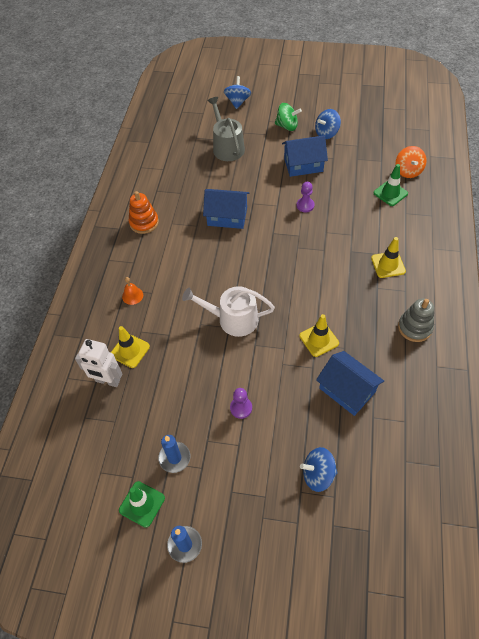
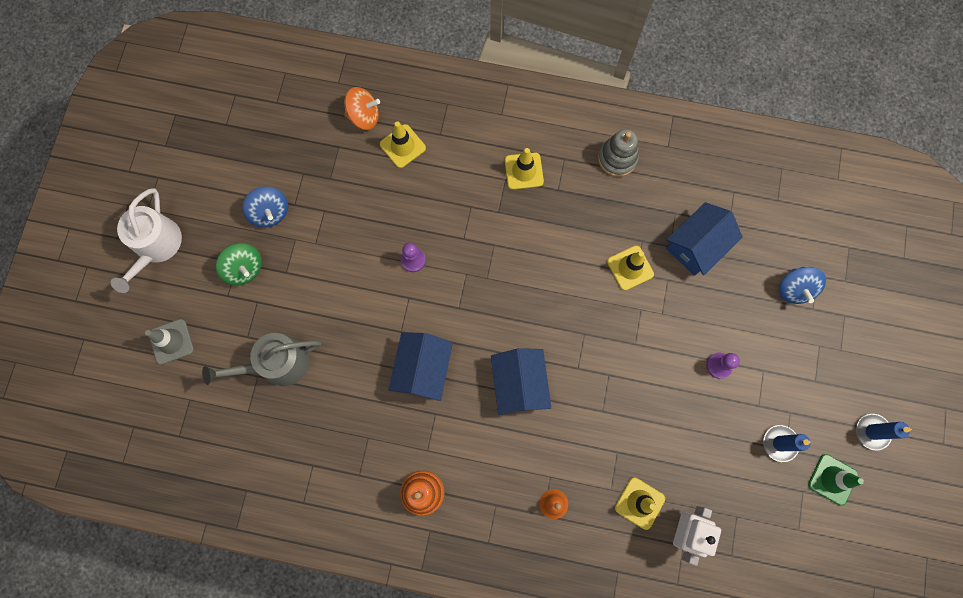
camera: 90 degrees left, 20 degrees up
(232, 319) = (597, 369): white watering can -> white watering can (156, 246)
(237, 102) = (171, 341): blue spinning top -> grey traffic cone
(287, 126) = (244, 268): green spinning top -> green spinning top turned 120 degrees clockwise
(303, 165) = (333, 253): blue house -> blue house (519, 384)
(390, 193) = (402, 146): green traffic cone -> yellow traffic cone

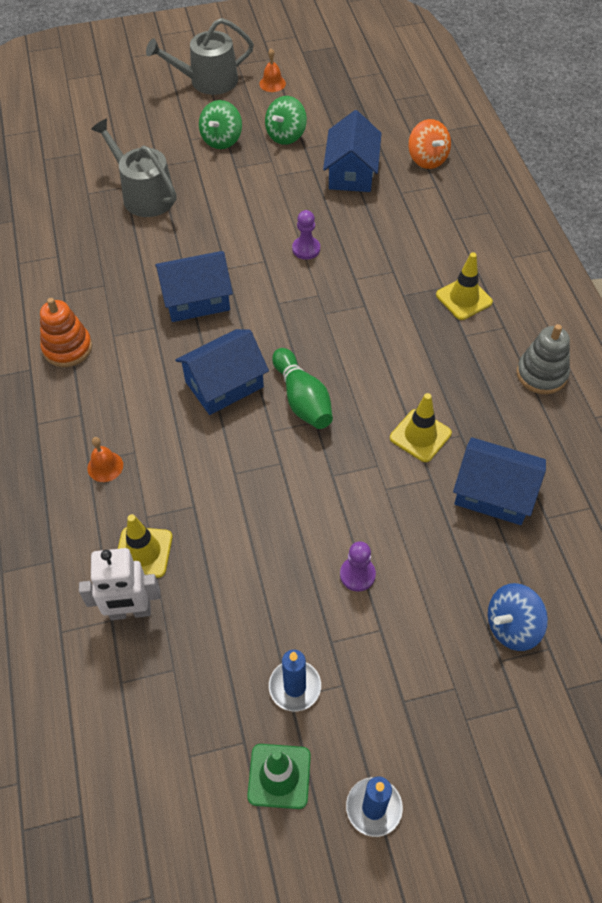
camera: 65 degrees right, 20 degrees down
(156, 246) = (207, 81): white watering can -> grey watering can
(171, 341) = (127, 122): grey traffic cone -> none
(194, 192) = (272, 83): none -> orange bell
(270, 212) = (286, 135): blue spinning top -> green spinning top
(346, 182) = (351, 172): none -> blue house
(402, 146) = (418, 197): yellow traffic cone -> none
(560, 333) = (302, 399): none -> green bowling pin

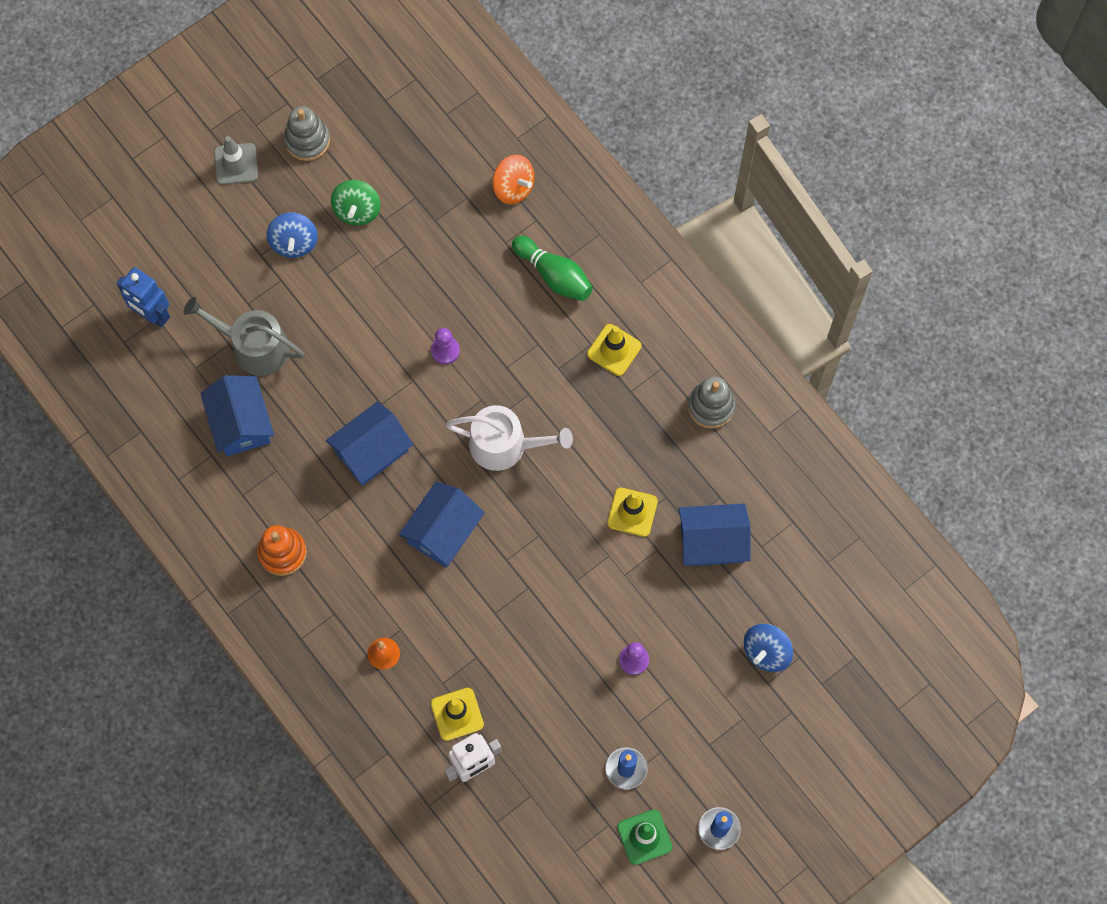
camera: 25 degrees left, 15 degrees up
(78, 150) = (152, 315): none -> blue robot
(207, 81) = (236, 164): grey watering can -> grey traffic cone
(222, 140) = (294, 242): green spinning top -> blue spinning top
(272, 83) = (307, 140): orange bell -> grey stacking toy
(302, 399) = (518, 518): green bowling pin -> green bowling pin (554, 275)
(322, 337) = (505, 445): none -> white watering can
(351, 172) = (446, 235): blue house -> blue house (241, 423)

